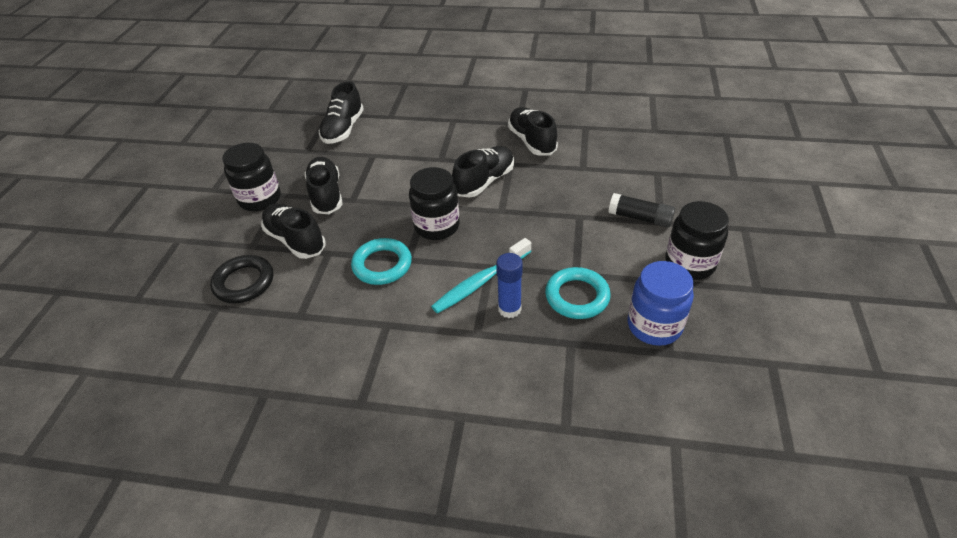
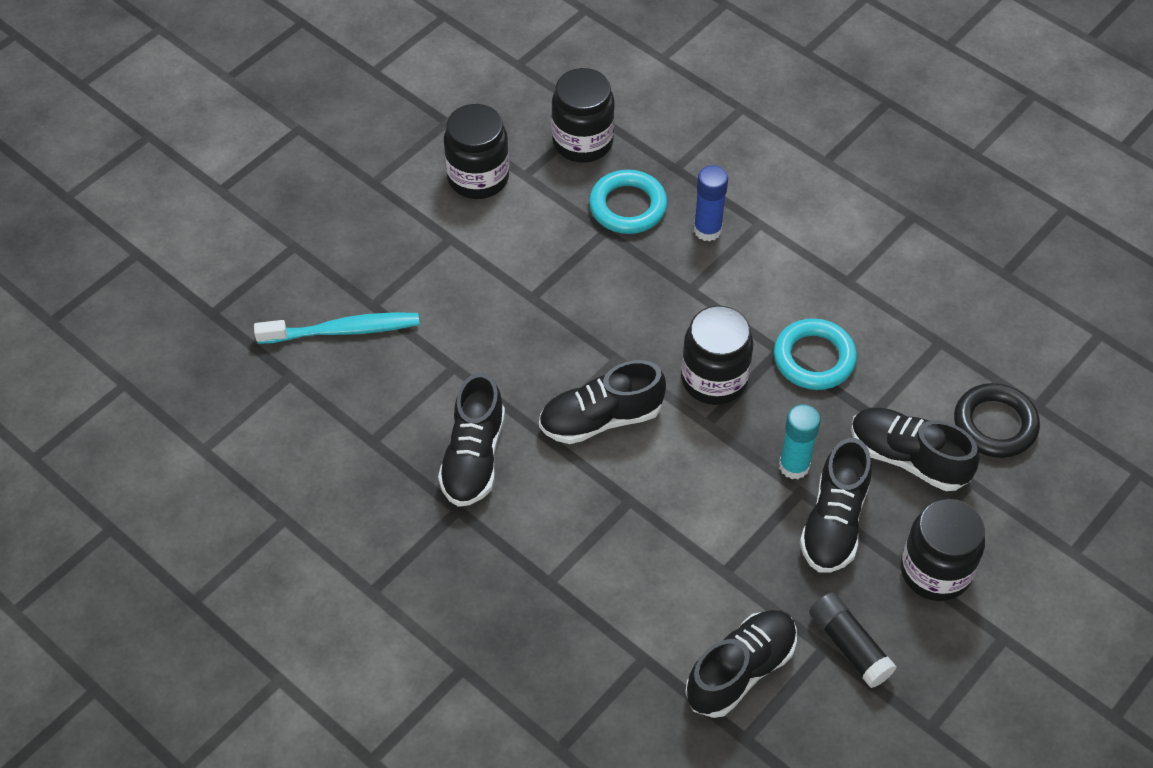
camera: 150 degrees left, 10 degrees up
(295, 240) = (908, 458): black shoe -> black shoe turned 135 degrees clockwise
(362, 208) = (794, 466): none -> turquoise glue stick
(480, 282) = (714, 276): turquoise toothbrush -> turquoise toothbrush (343, 330)
(640, 218) = (466, 256): black glue stick -> black glue stick (849, 646)
(654, 326) = (582, 142): blue jar -> black jar

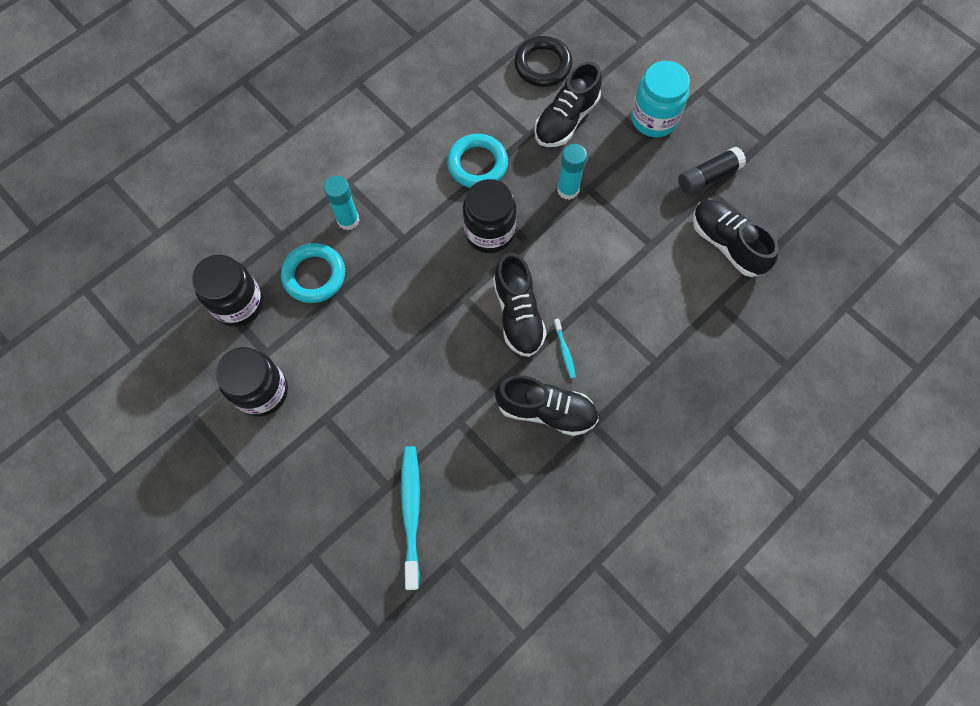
camera: 85 degrees left, 15 degrees up
(555, 473) = (564, 351): none -> turquoise toothbrush
(707, 230) = (348, 220): blue glue stick -> turquoise glue stick
(834, 522) = (614, 172): black shoe -> none
(935, 571) = (654, 118): black jar -> turquoise jar

